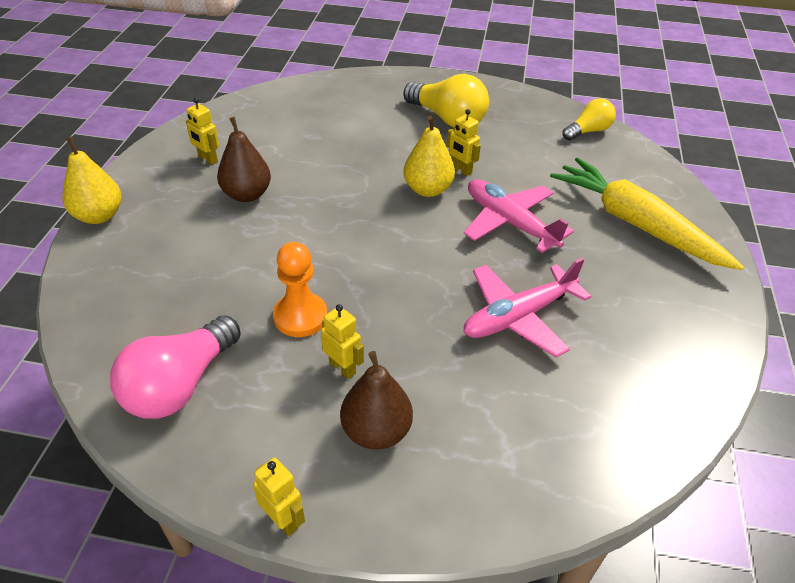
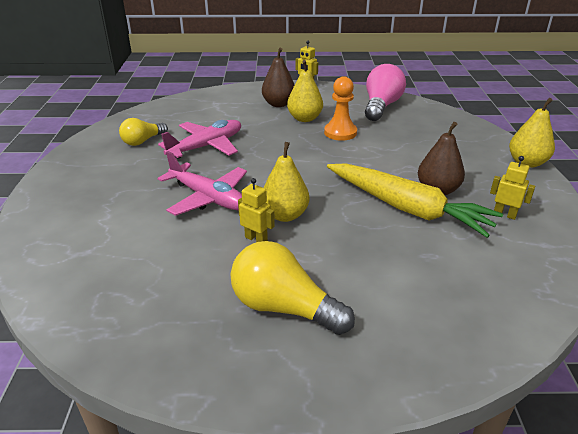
camera: 170 degrees right, 10 degrees down
(342, 368) = (304, 118): yellow robot -> yellow pear
(588, 131) = (94, 317): yellow light bulb -> yellow light bulb (143, 141)
(636, 224) = (94, 211): yellow carrot -> yellow carrot (407, 208)

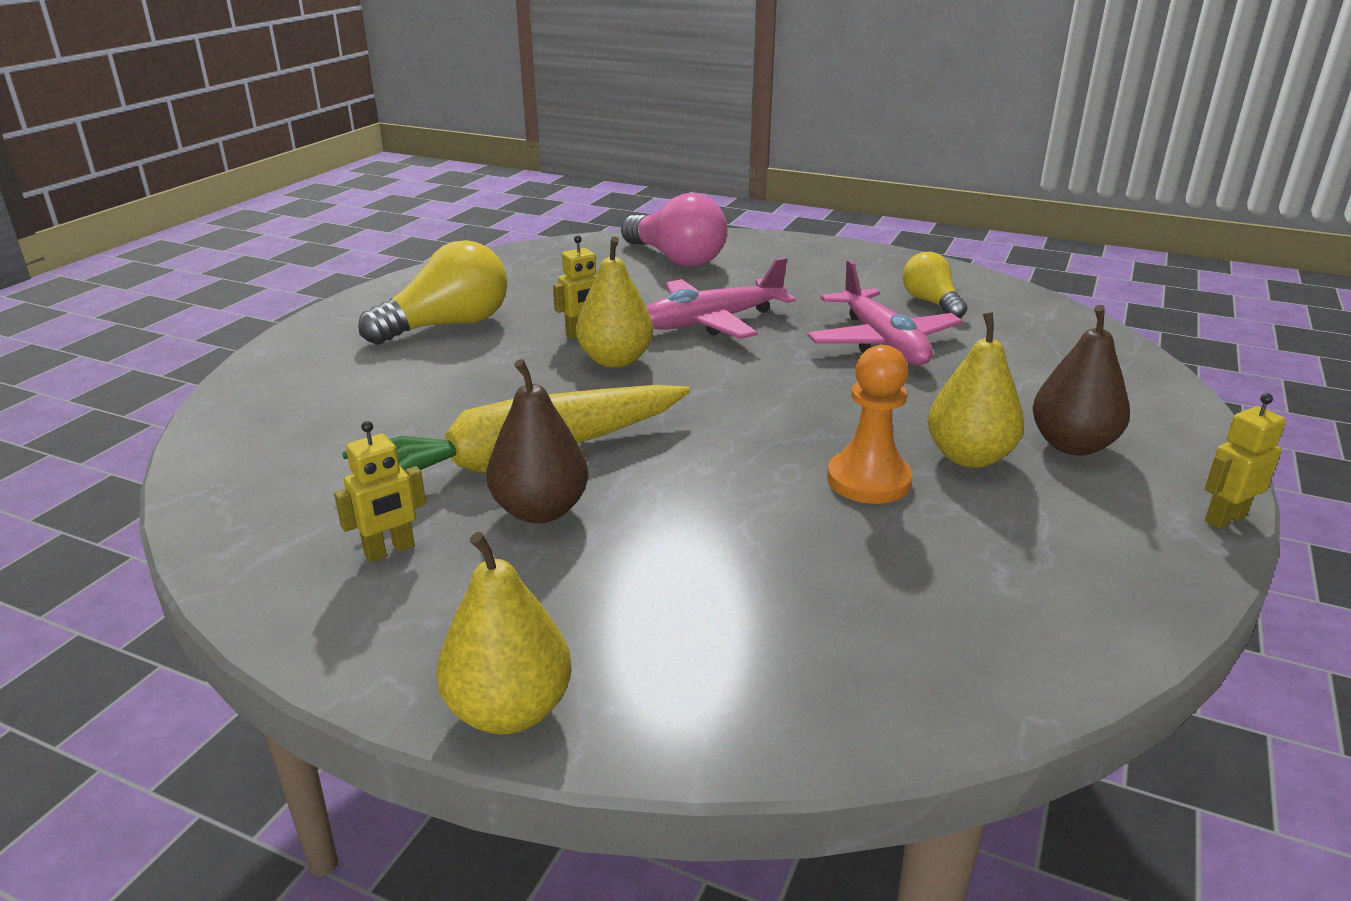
camera: 115 degrees right, 5 degrees down
(381, 106) = (1014, 596): pink light bulb -> pink light bulb (676, 259)

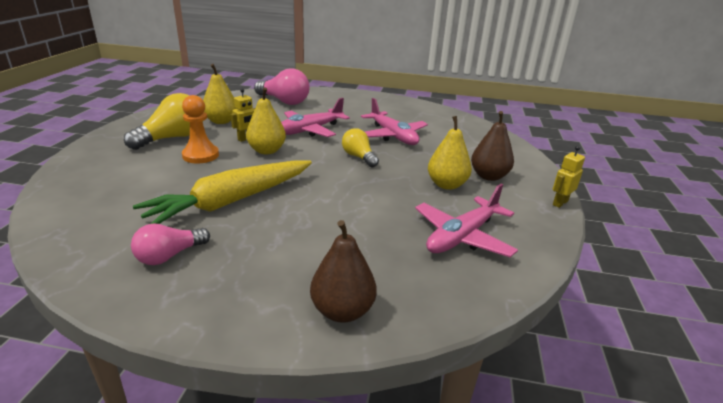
camera: 15 degrees left, 0 degrees up
(390, 551) = (169, 256): yellow robot -> pink light bulb
(509, 710) = (258, 331): yellow pear -> yellow pear (221, 121)
(540, 510) = (247, 227): brown pear -> brown pear (342, 311)
(868, 480) = (405, 199): orange pawn -> orange pawn (200, 155)
(931, 303) = (409, 117): yellow light bulb -> yellow light bulb (359, 157)
(969, 572) = (462, 237): none -> pink plane

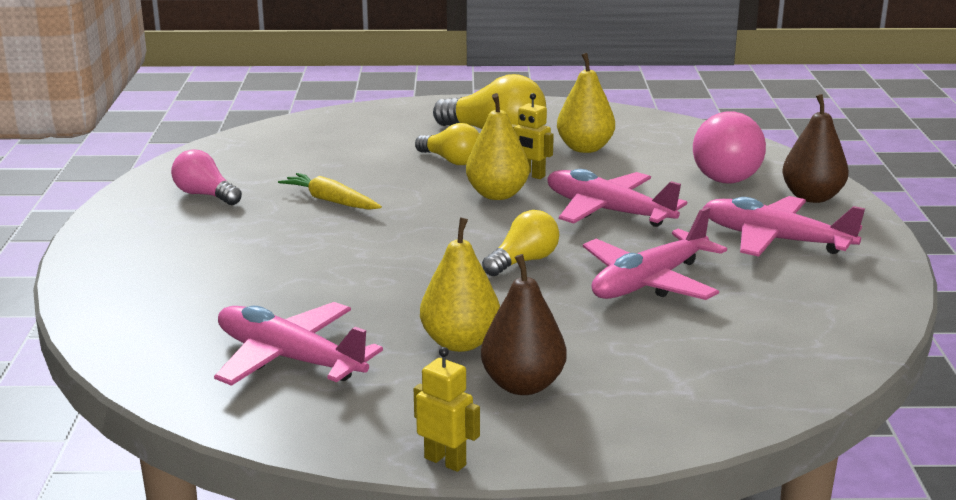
camera: 80 degrees right, 5 degrees down
(200, 155) = (451, 160): orange pawn -> yellow light bulb
(231, 201) = (331, 201): yellow carrot -> yellow carrot, size x0.50
(342, 311) = (117, 291): brown pear -> brown pear (812, 197)
(361, 108) = (775, 240): none -> pink plane

